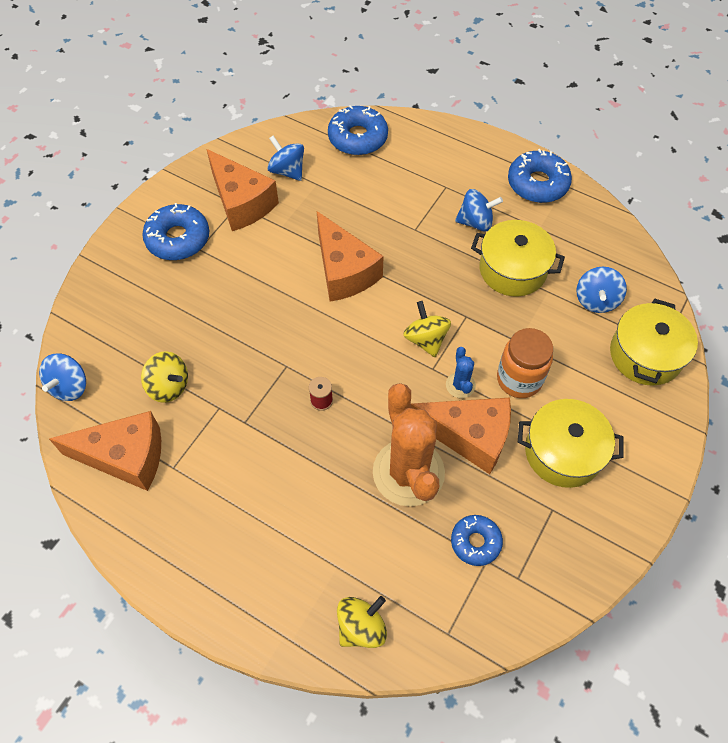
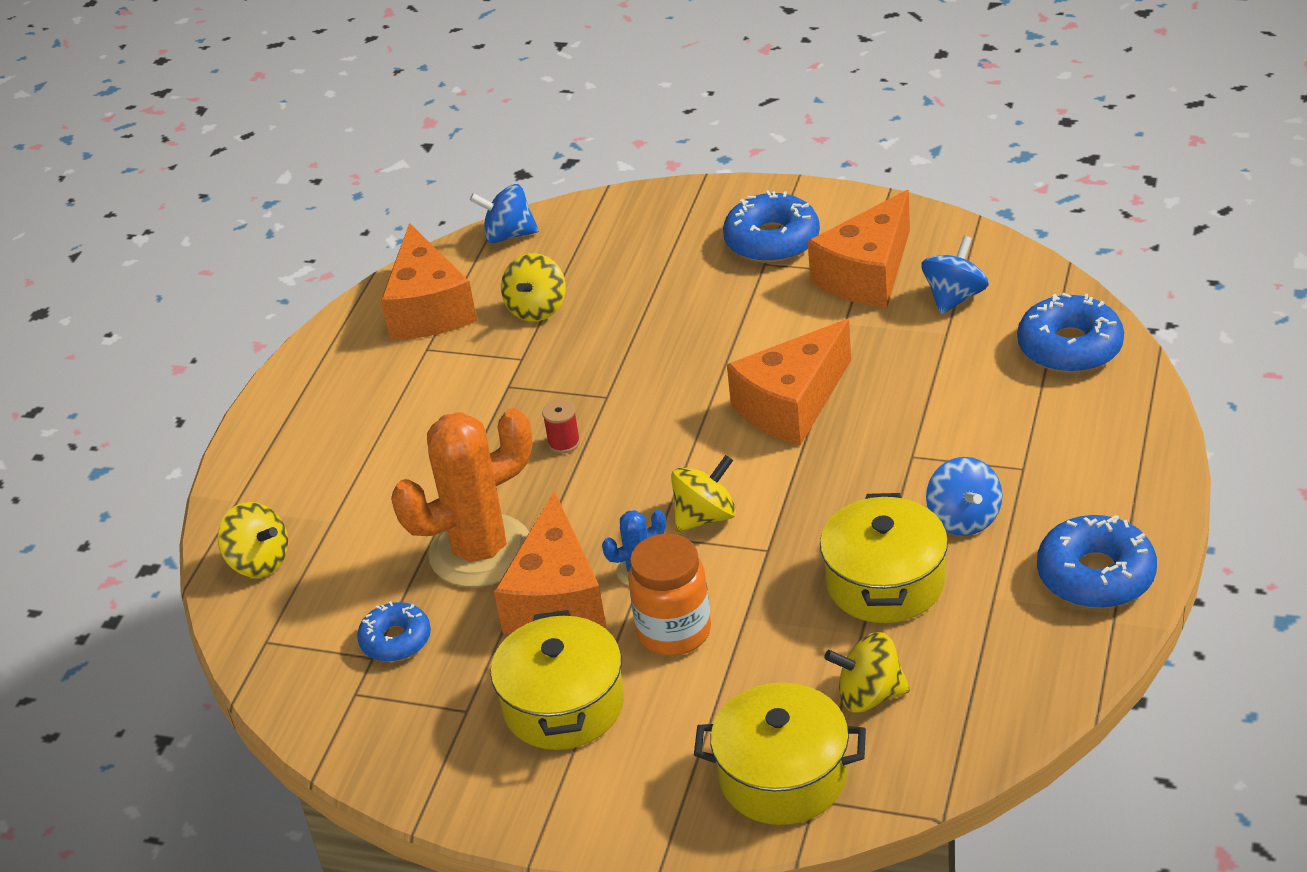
camera: 80 degrees right, 20 degrees down
(596, 300) = (869, 695): blue spinning top -> yellow spinning top

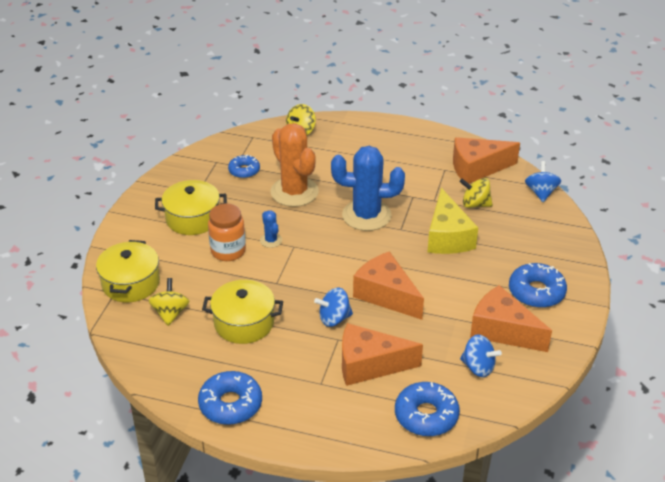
camera: 85 degrees right, 0 degrees up
(556, 599) = (258, 215): orange cheese -> orange cheese (369, 365)
(564, 443) = (366, 215): red spool -> blue cactus
(630, 339) = (447, 237): none -> yellow cheese
(705, 517) = (304, 262): yellow spinning top -> none
(964, 519) = (284, 356): blue spinning top -> blue spinning top (334, 319)

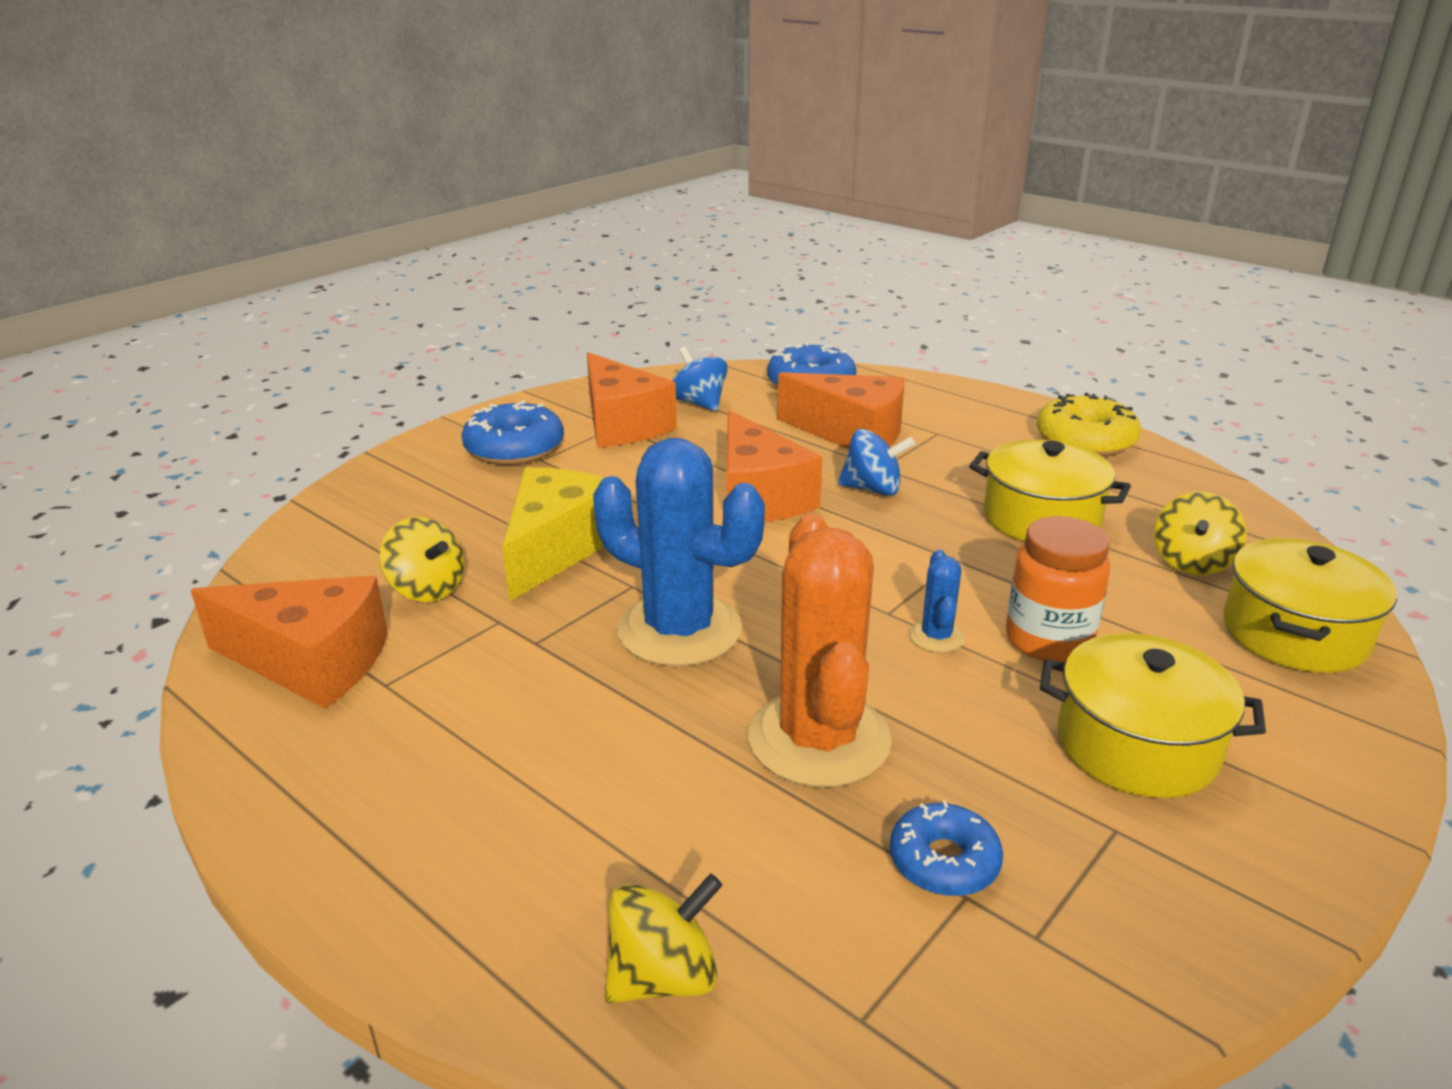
camera: 155 degrees left, 10 degrees down
(230, 404) = (1085, 440): blue donut -> yellow donut
(541, 193) = (269, 574): blue spinning top -> none

